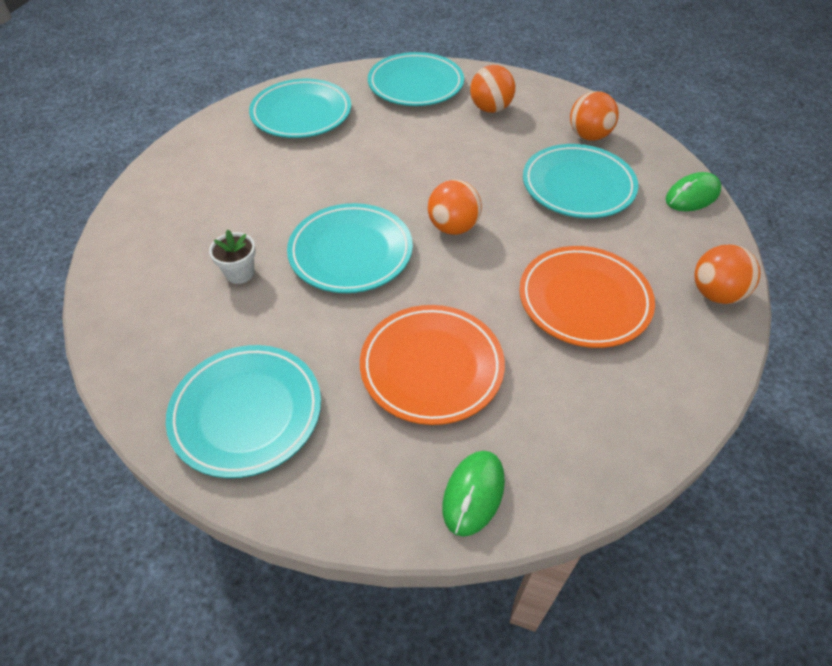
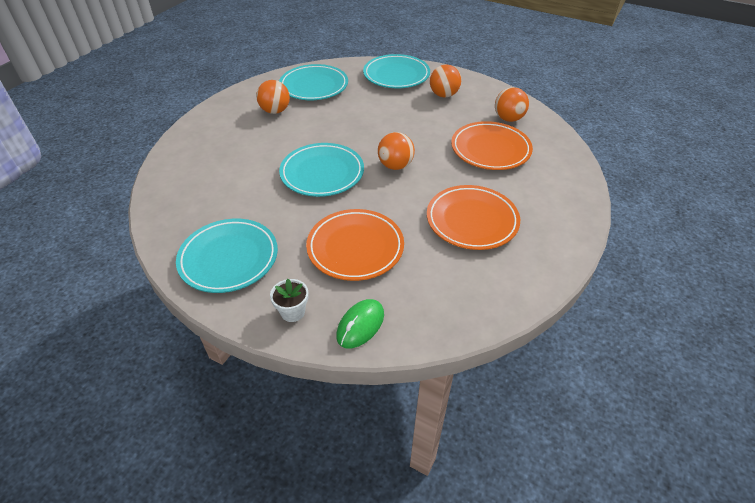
camera: 10 degrees right, 5 degrees down
(240, 273) = (247, 177): white flower pot -> white flower pot (292, 312)
(578, 186) = (490, 149): turquoise plate -> orange plate
(692, 196) = (571, 164): green mouse -> none
(715, 293) = (567, 228): orange ball -> orange ball (275, 111)

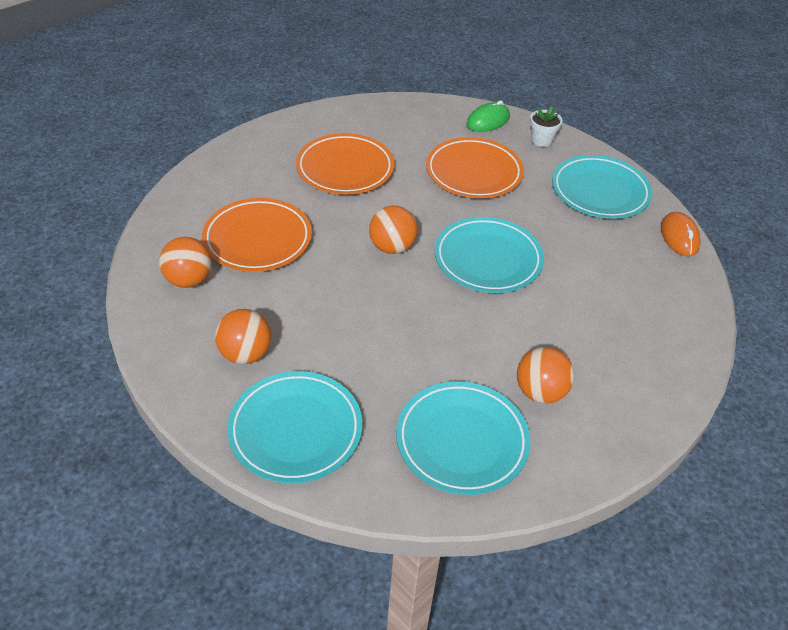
camera: 165 degrees left, 0 degrees up
(160, 229) = (679, 237): none -> orange mouse

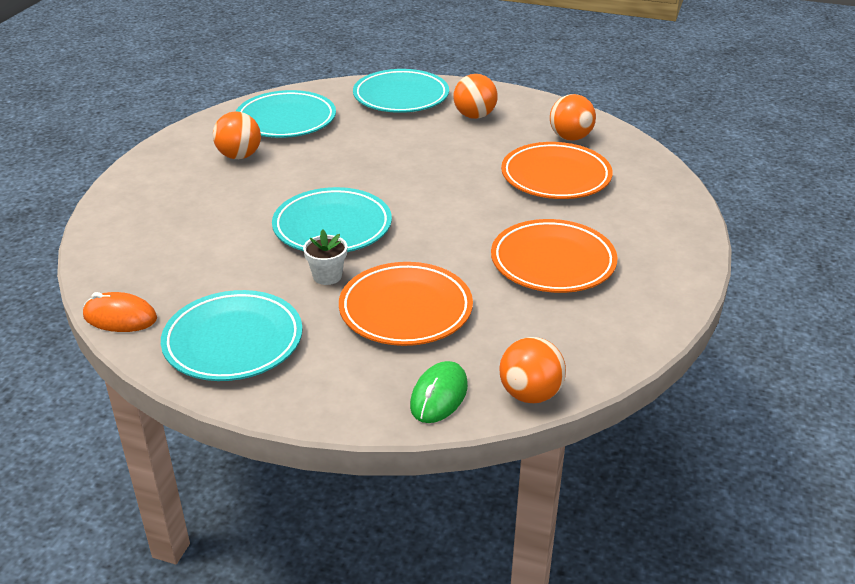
camera: 155 degrees right, 10 degrees down
(392, 247) = (432, 208): orange ball -> orange ball (530, 394)
(541, 140) = (343, 392): white flower pot -> white flower pot (327, 276)
(679, 237) = (120, 317): orange mouse -> orange mouse turned 45 degrees counterclockwise

